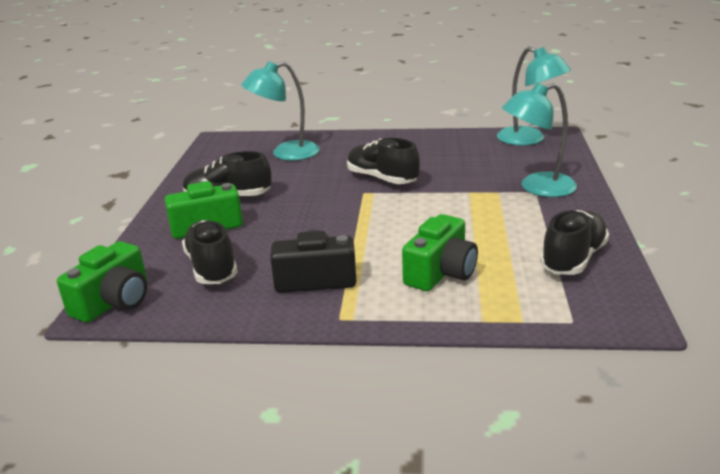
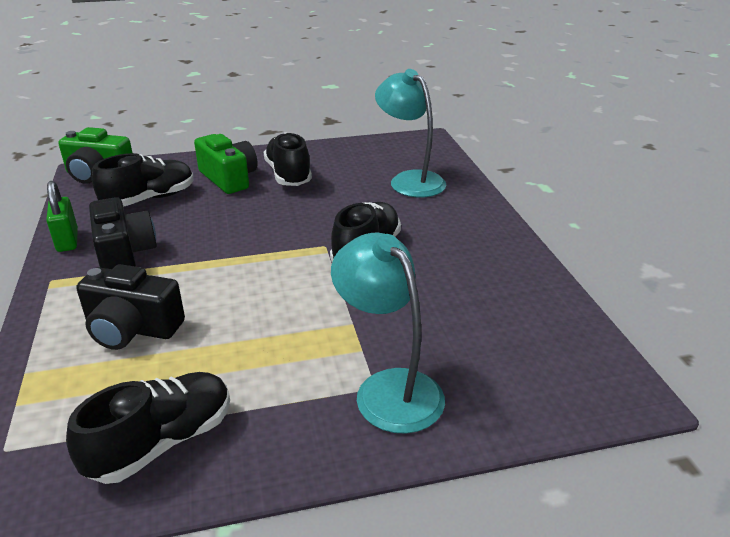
camera: 70 degrees right, 5 degrees up
(265, 313) = (67, 240): none -> green padlock
(441, 272) = (132, 329): green camera -> black camera
(529, 139) = (581, 363): turquoise lamp -> none
(573, 259) = (162, 442): black shoe -> black shoe turned 60 degrees counterclockwise

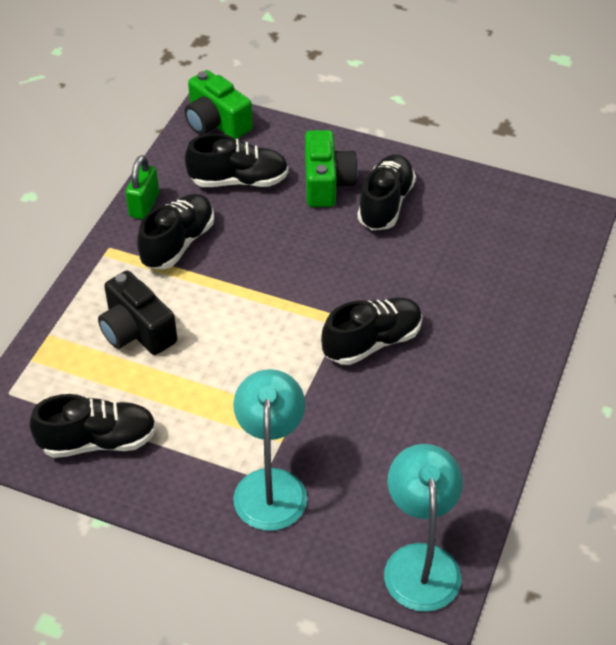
camera: 35 degrees right, 15 degrees up
(124, 253) = (178, 243): black camera -> black shoe
(409, 180) = (498, 269): turquoise lamp -> turquoise lamp (420, 561)

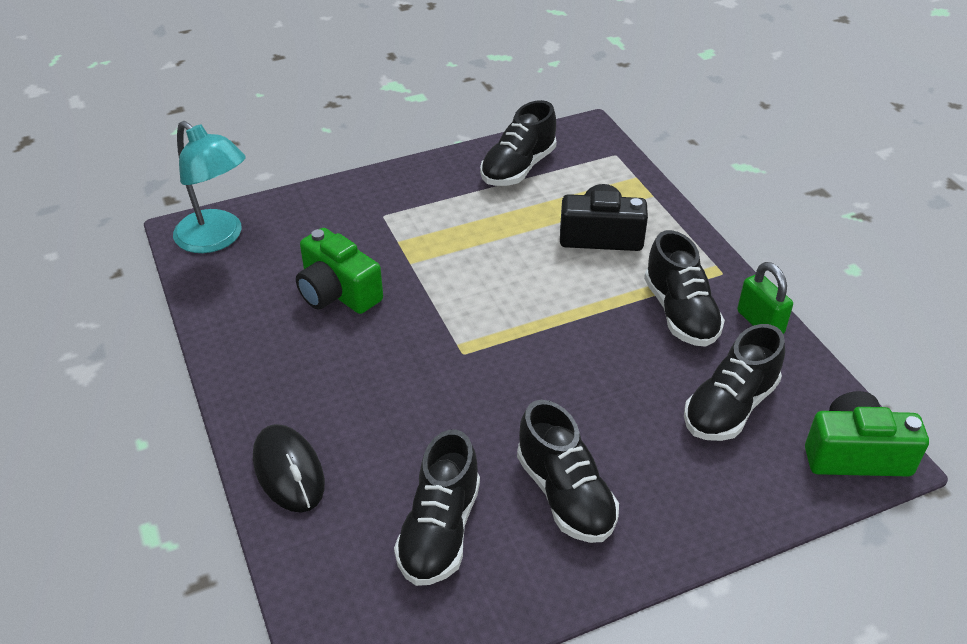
camera: 135 degrees right, 5 degrees down
(271, 485) = (372, 215): turquoise lamp -> none
(326, 183) = (652, 472): green camera -> green camera (337, 292)
(372, 342) = (412, 350): black shoe -> black shoe (440, 531)
(526, 320) = (289, 471): none -> black mouse

